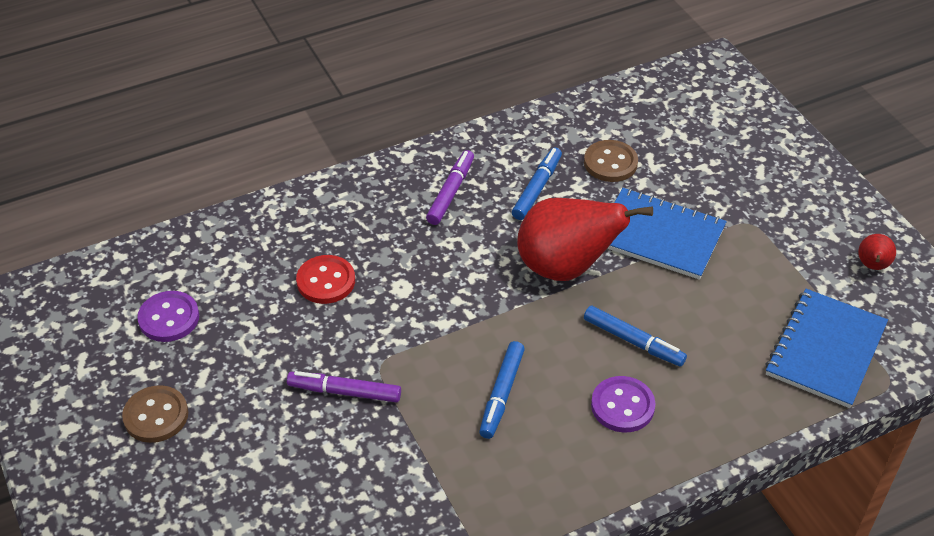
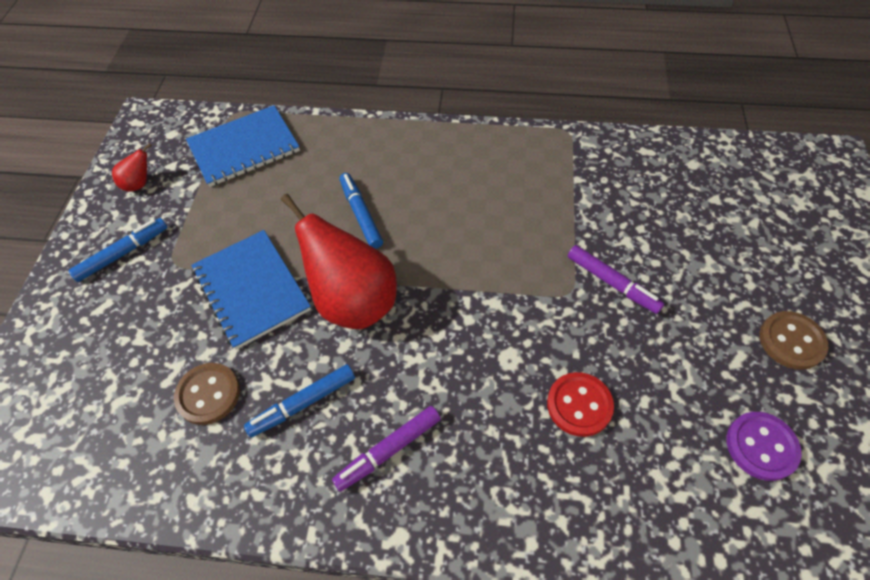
camera: 145 degrees left, 10 degrees up
(501, 394) = (488, 223): blue marker -> blue marker (123, 253)
(622, 406) = (411, 176): purple button -> none

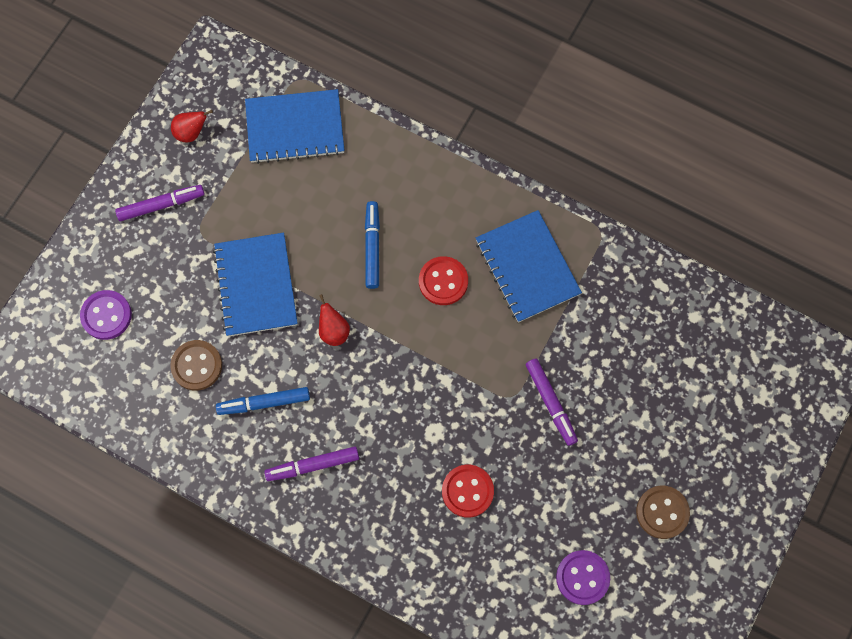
camera: 20 degrees right, 15 degrees up
(82, 382) = (106, 315): none -> purple button
(123, 253) = (161, 205): blue marker -> purple marker
(353, 301) = (334, 331): red pear -> red pear, size x0.43
(445, 218) = (443, 281): none -> red button
(519, 179) = (527, 267): none -> blue notebook

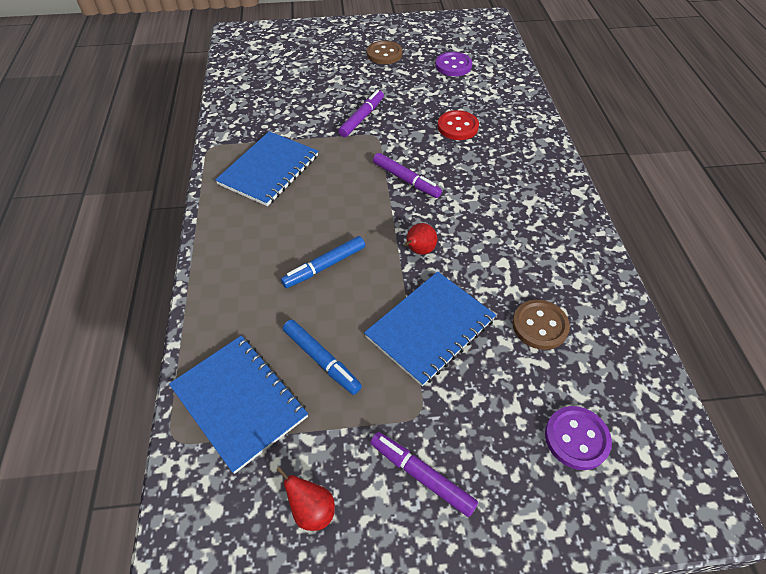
camera: 125 degrees left, 20 degrees down
(264, 403) = (518, 260): blue marker -> blue marker (321, 360)
(312, 465) = (528, 206): purple marker -> purple marker (406, 180)
(443, 281) = (319, 208): red button -> none

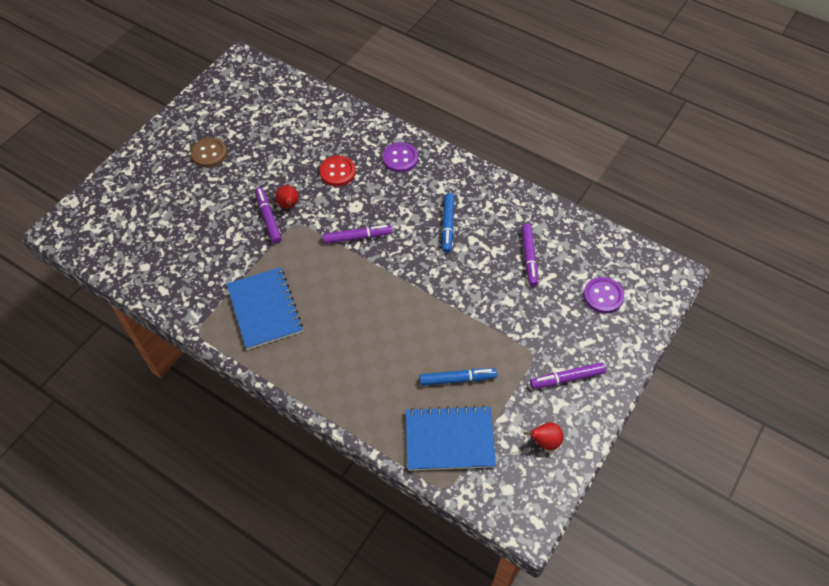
camera: 50 degrees left, 5 degrees up
(324, 266) = (388, 332): blue marker -> blue marker (447, 225)
(419, 251) = (423, 274): red pear -> red pear (289, 205)
(430, 328) = (484, 310): blue notebook -> none
(453, 66) = (271, 124): purple button -> purple button (400, 158)
(540, 326) = (529, 257): brown button -> purple marker

